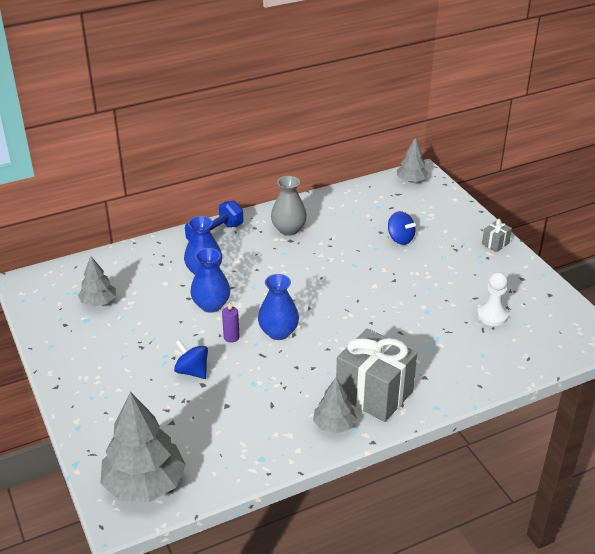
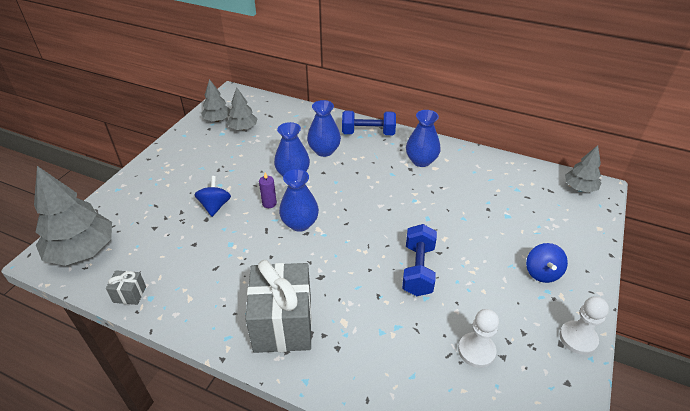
camera: 50 degrees right, 5 degrees up
(288, 229) = (421, 161): grey vase -> blue vase
(334, 425) = (222, 320): grey tree -> grey tree (217, 120)
(398, 299) = (418, 270): none -> blue dumbbell
(400, 239) = (496, 225): blue spinning top -> blue spinning top (542, 273)
(495, 243) = (581, 292): grey gift -> grey gift (129, 294)
(525, 269) = (578, 338): none -> white pawn

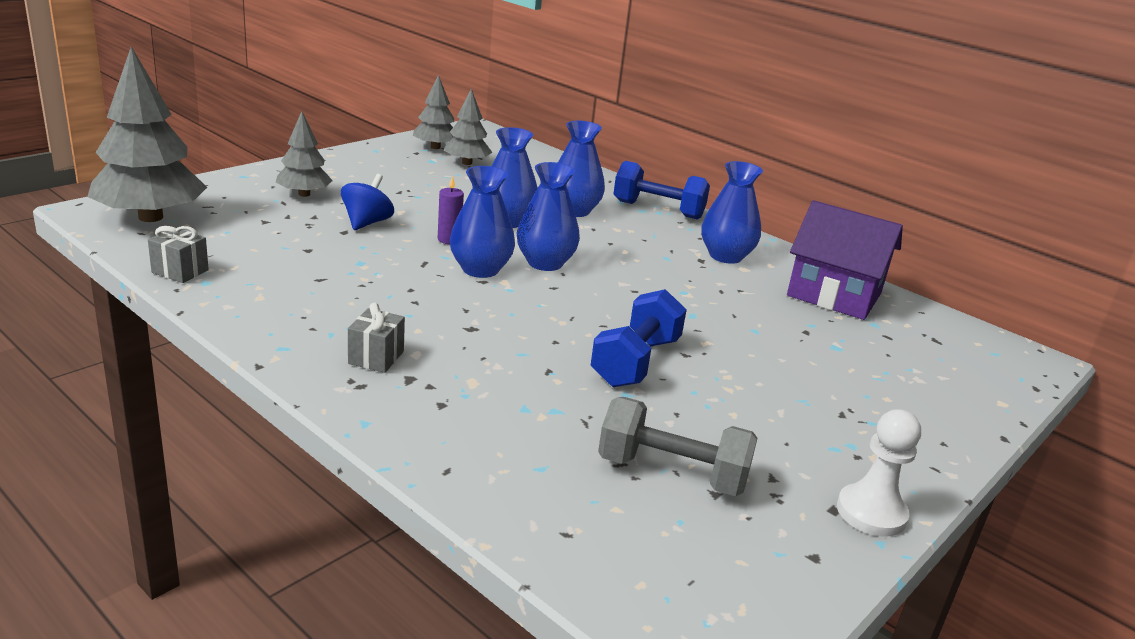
camera: 15 degrees right, 15 degrees down
(283, 324) = (376, 357): grey gift -> grey gift, size x0.43
(331, 204) = (545, 263): none -> blue vase
(476, 351) = (672, 473): white pawn -> grey dumbbell
(488, 172) = (834, 294): none -> purple house
(542, 273) = (855, 422): blue spinning top -> none
(579, 188) = (994, 350): grey tree -> grey tree (304, 194)

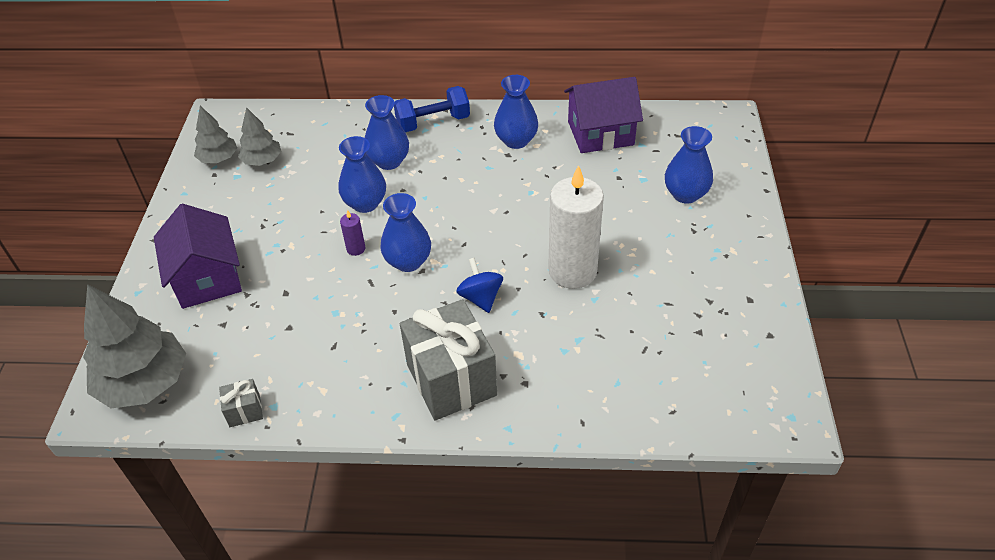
camera: 35 degrees left, 20 degrees up
(304, 194) = (207, 278): grey tree -> purple house
(367, 223) = (287, 273): blue spinning top -> blue spinning top (480, 298)
(376, 357) = (451, 379): grey gift -> grey gift, size x2.33
(545, 263) = (434, 226): blue vase -> blue vase (685, 194)
(636, 362) = (572, 271): blue dumbbell -> white candle
(672, 473) = (670, 335): grey dumbbell -> none
(871, 512) = (764, 288): white pawn -> none

